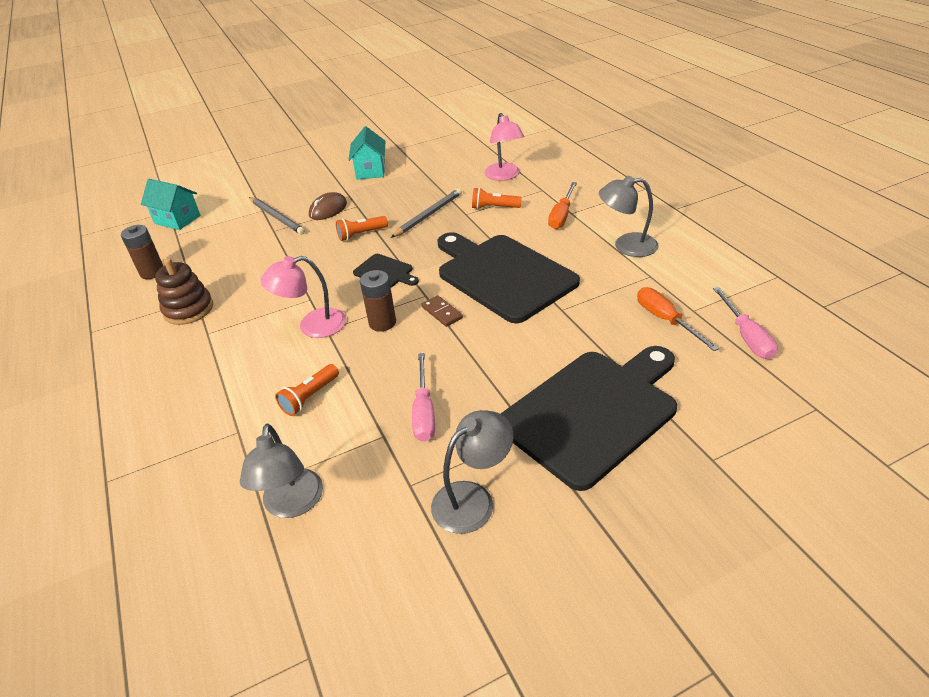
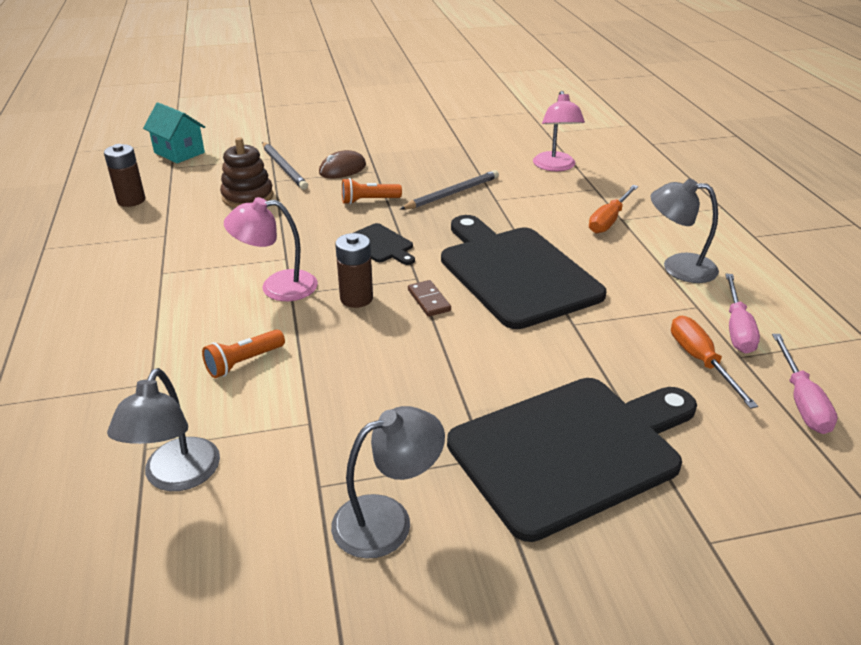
camera: 10 degrees right, 5 degrees down
(188, 309) = (152, 244): brown stacking toy -> brown stacking toy (248, 197)
(370, 170) = (404, 137): turquoise house -> none
(424, 412) = (367, 406): pink screwdriver -> pink screwdriver (737, 328)
(494, 207) = (531, 198): orange flashlight -> none

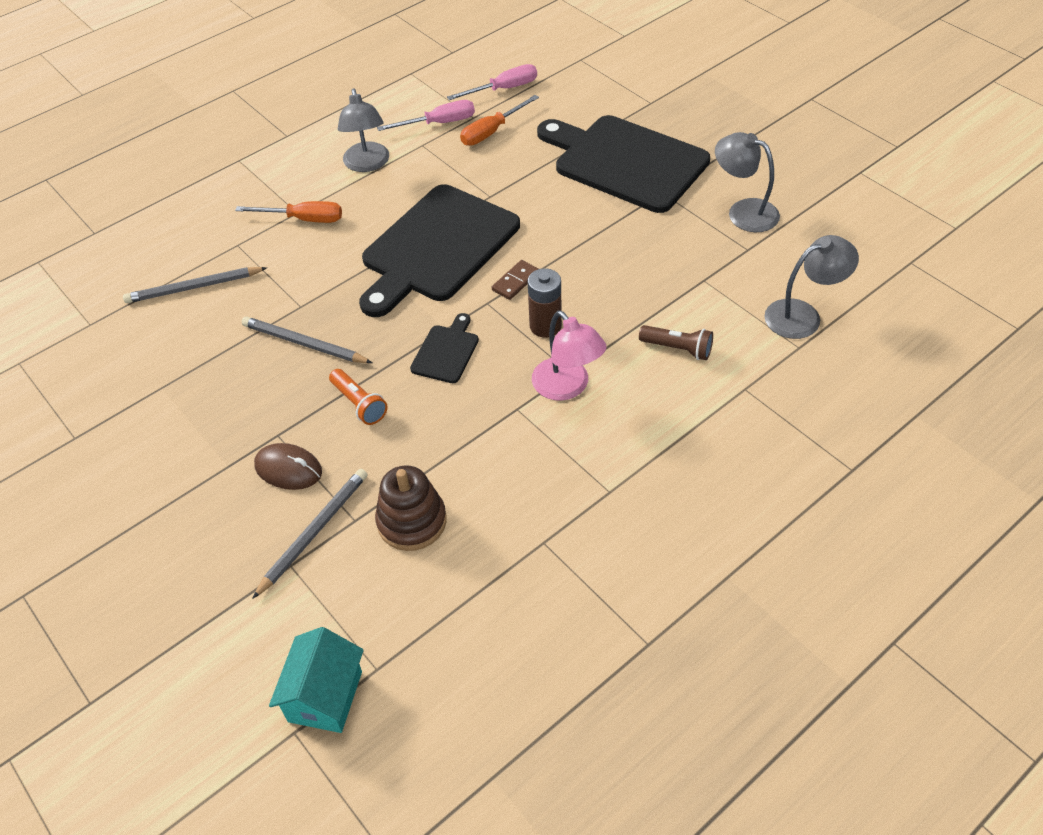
camera: 115 degrees left, 15 degrees up
(131, 200) = (492, 642): brown battery -> none
(244, 362) = (678, 349): orange flashlight -> brown flashlight
(555, 167) = (194, 288): pink lamp -> grey pencil

